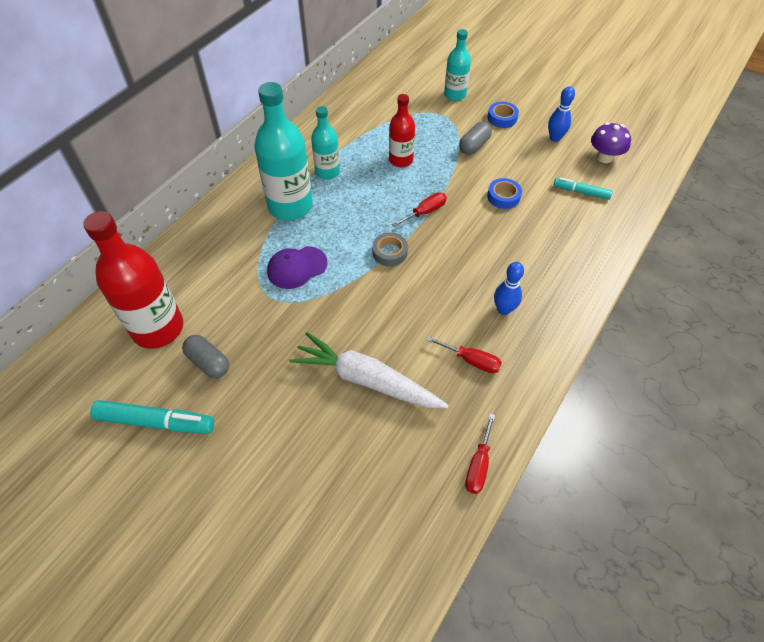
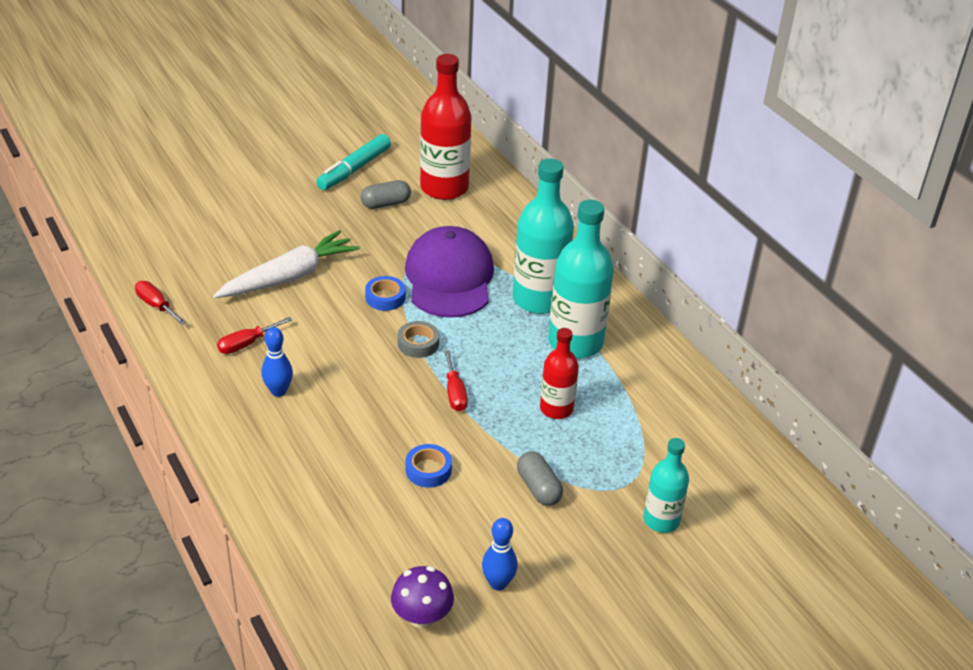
camera: 115 degrees right, 15 degrees down
(297, 267) = (449, 278): purple cap -> purple cap, size x1.81
(327, 172) = (575, 342): turquoise bottle -> turquoise bottle, size x1.74
(502, 118) = (577, 547): blue tape -> blue tape (385, 297)
(581, 192) = (379, 550): turquoise marker -> none

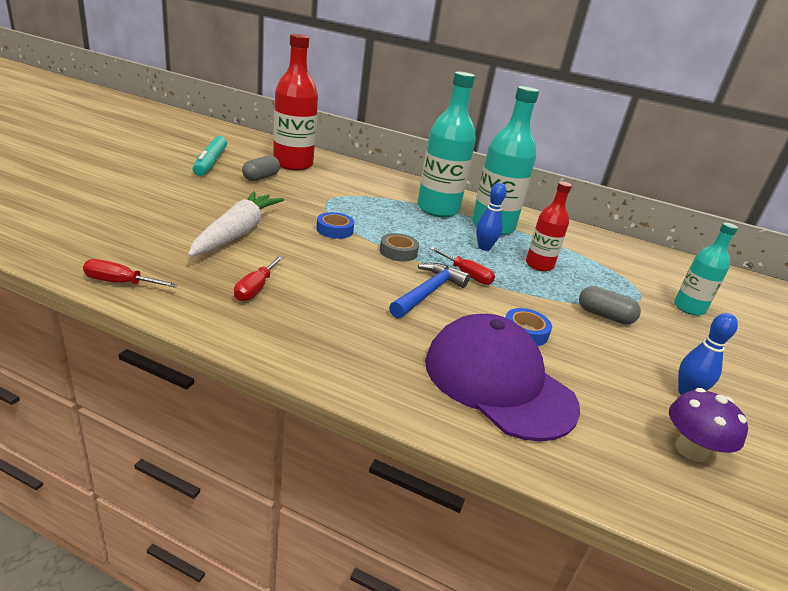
camera: 40 degrees left, 10 degrees down
(278, 391) = (332, 316): blue bowling pin -> blue bowling pin (484, 247)
(389, 398) = (428, 292): none -> blue hammer
(449, 278) = (364, 209): purple cap -> purple cap (498, 382)

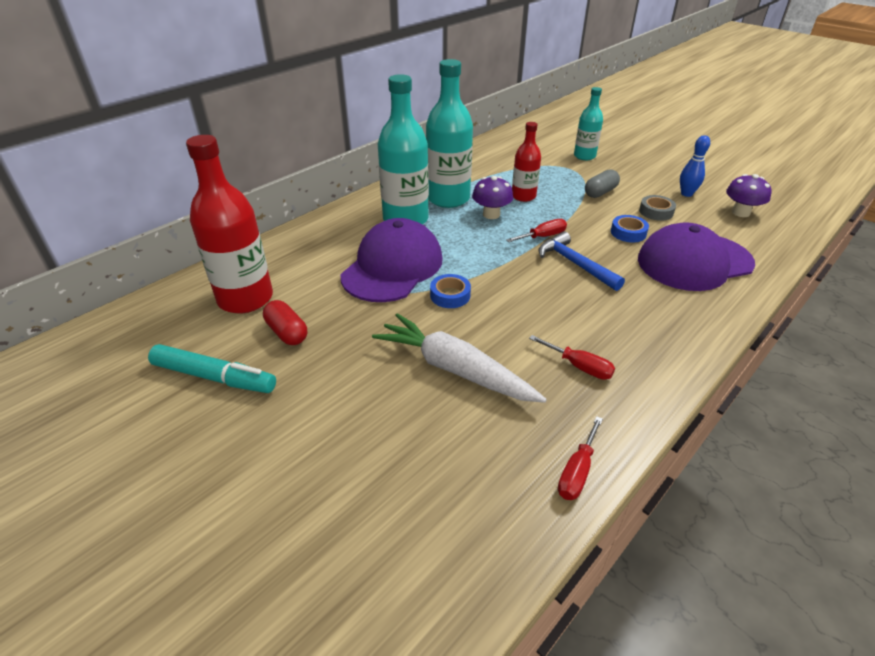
camera: 65 degrees left, 10 degrees up
(261, 178) = (287, 332): grey capsule -> red capsule
(361, 207) = (392, 267): none -> purple cap
(398, 252) = (500, 264): grey tape -> grey tape (656, 212)
(484, 247) = (491, 214): blue bowling pin -> purple mushroom

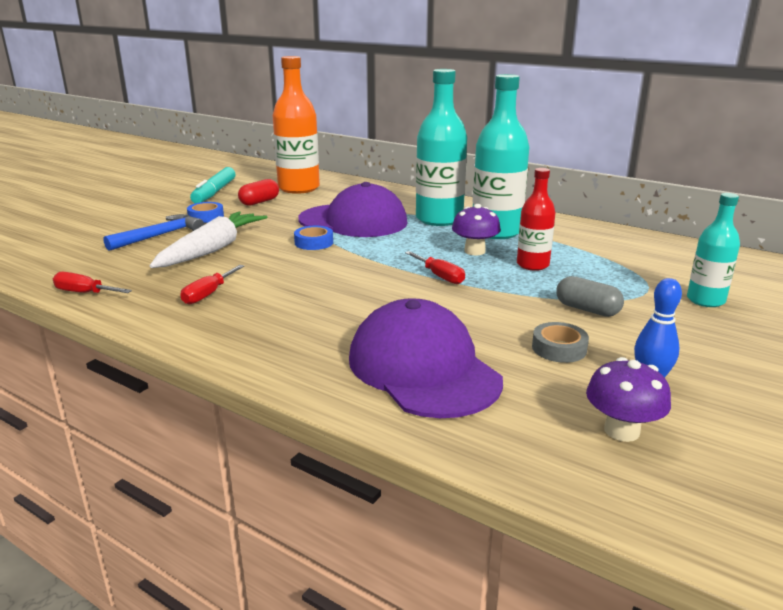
camera: 80 degrees right, 15 degrees down
(245, 298) = (299, 188): red bottle -> orange bottle
(575, 264) = (387, 293): blue hammer -> blue hammer (159, 236)
(628, 232) = (480, 325): blue tape -> blue tape (206, 217)

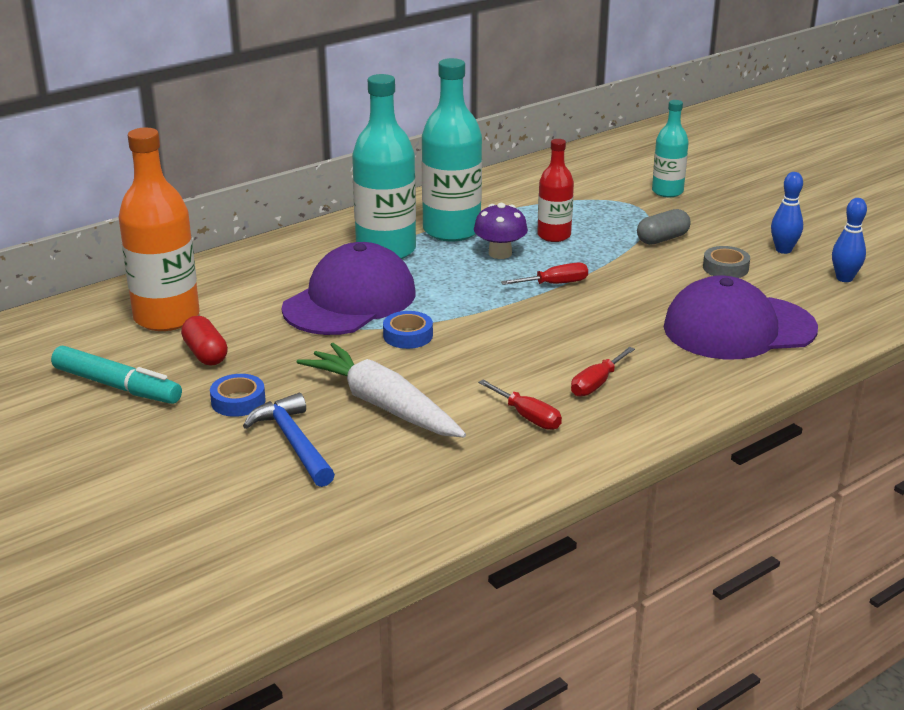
camera: 70 degrees left, 5 degrees up
(85, 293) = (475, 502): red screwdriver -> red screwdriver (596, 384)
(621, 431) = (844, 278): purple mushroom -> blue bowling pin

